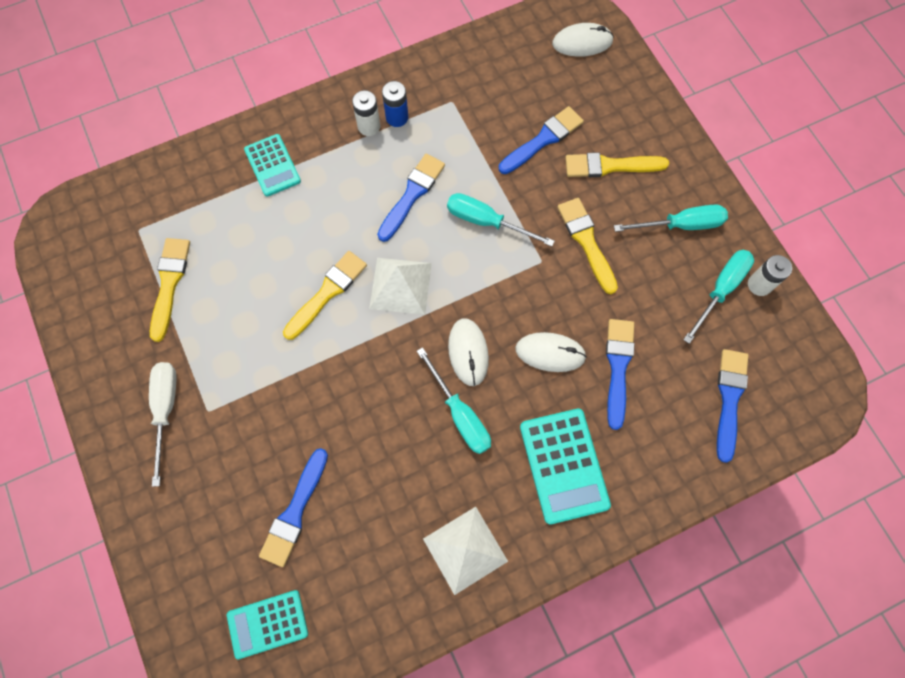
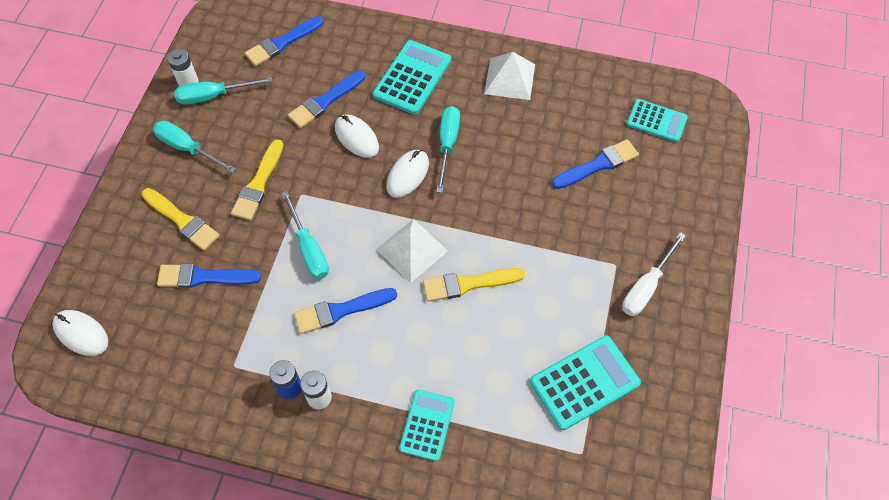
camera: 140 degrees left, 10 degrees down
(169, 284) = (584, 382): yellow brush -> turquoise calculator

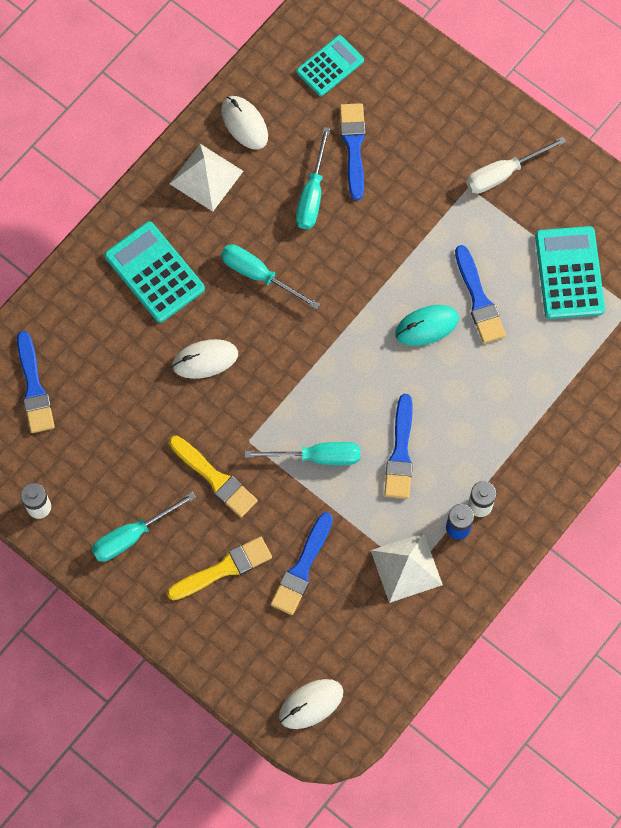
camera: 65 degrees left, 10 degrees up
(214, 96) = (73, 486): turquoise screwdriver -> turquoise screwdriver (312, 194)
(325, 101) = (140, 373): blue brush -> blue brush (478, 299)
(407, 175) = (276, 329): white mouse -> white mouse (244, 124)
(412, 250) = (365, 361): white pyramid -> white pyramid (406, 567)
(427, 425) = (548, 422): turquoise calculator -> none
(468, 284) = (427, 326): yellow brush -> turquoise mouse
(646, 287) = (503, 173): white screwdriver -> white screwdriver turned 90 degrees clockwise

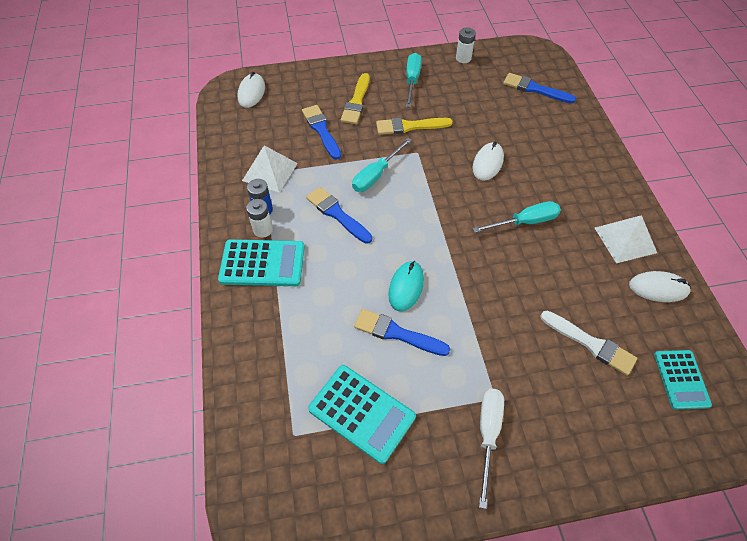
camera: 130 degrees right, 15 degrees down
(154, 272) = (569, 174): turquoise calculator -> turquoise calculator (262, 263)
(312, 194) = (566, 290): turquoise screwdriver -> none
(353, 146) = (590, 343): blue brush -> white brush

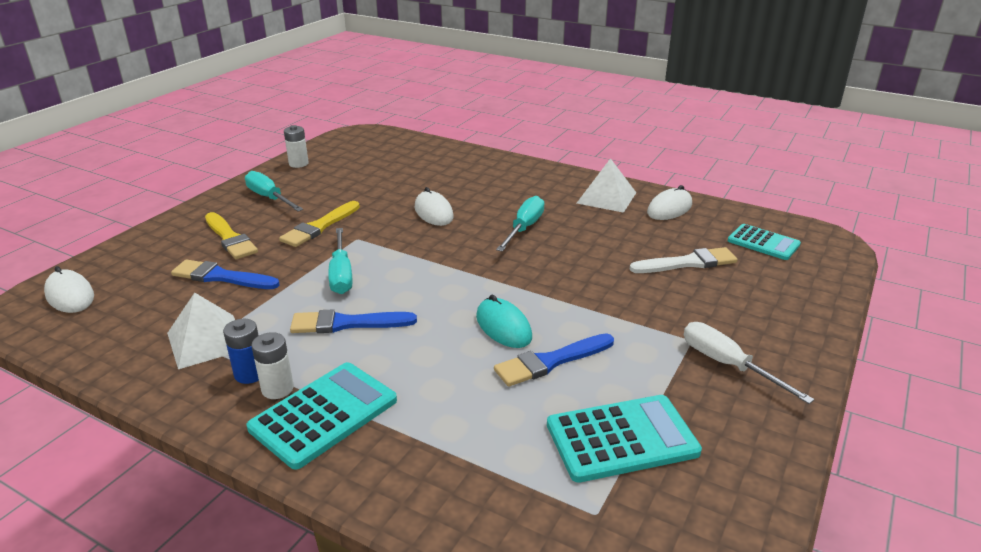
camera: 50 degrees left, 25 degrees down
(535, 89) = (396, 154): blue brush -> none

